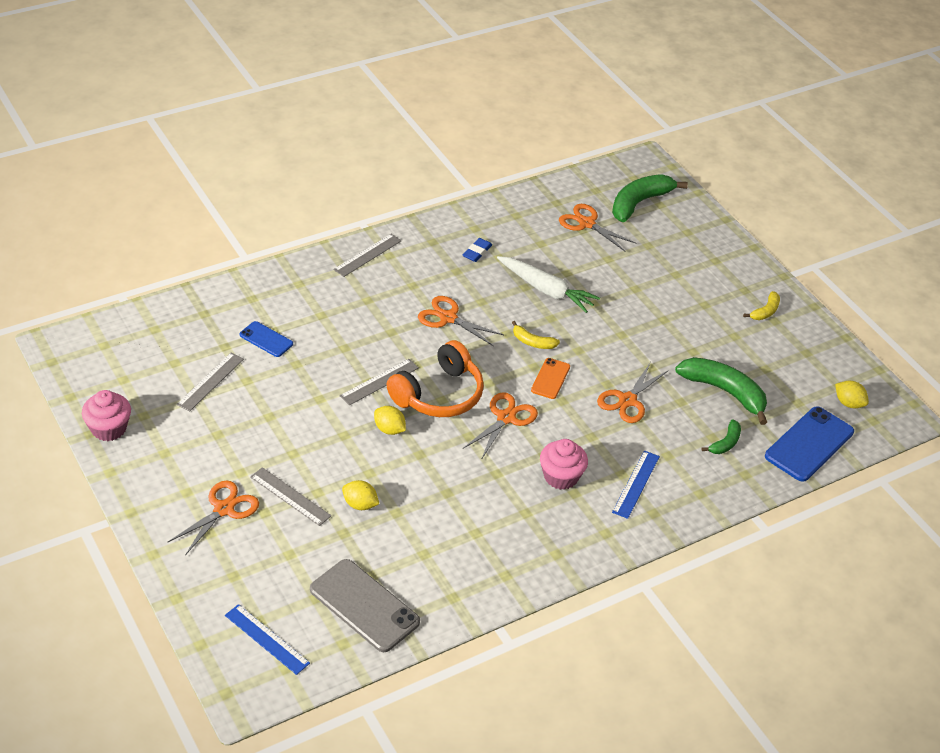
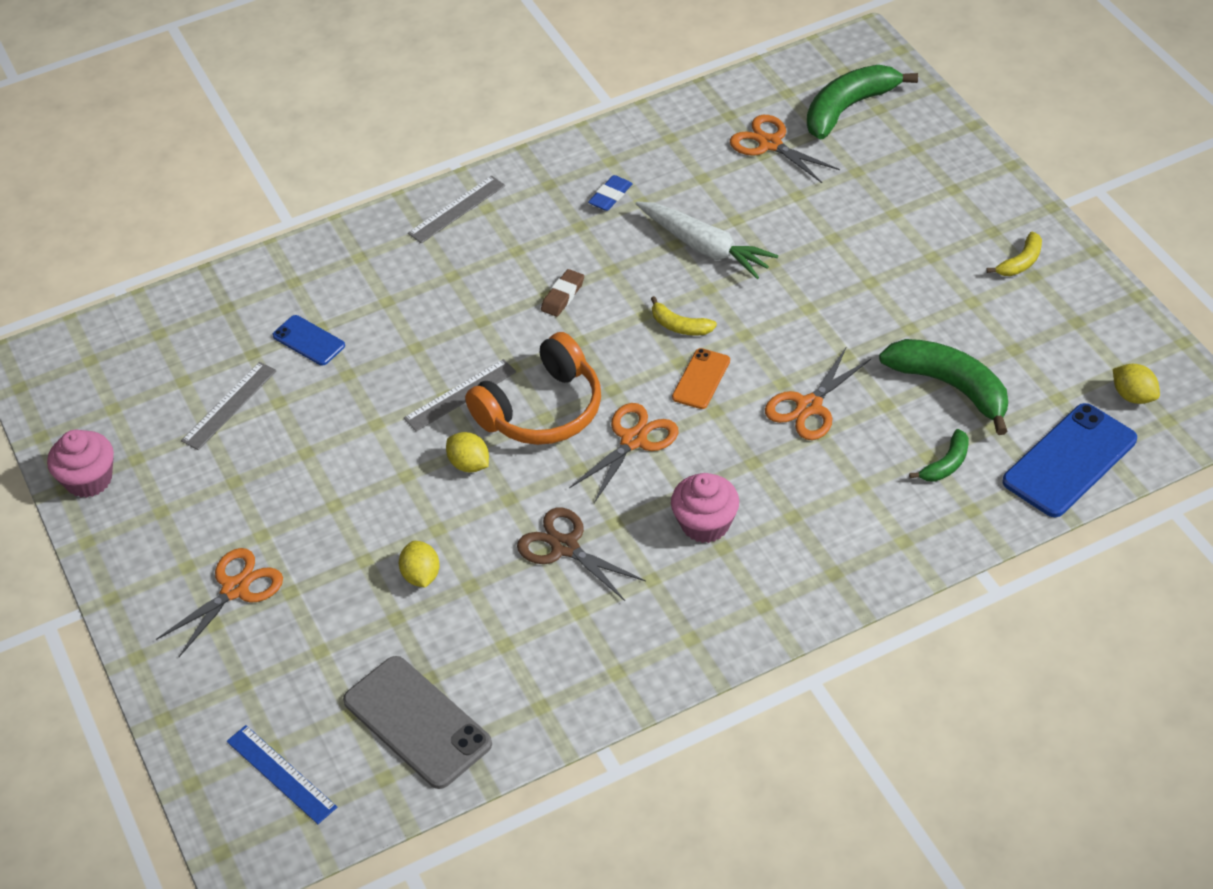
camera: 10 degrees right, 5 degrees up
(290, 496) = (326, 567): grey ruler -> none
(360, 504) = (421, 575): yellow lemon -> yellow lemon turned 45 degrees clockwise
(448, 318) = (562, 296): orange scissors -> brown eraser
(462, 488) = (565, 547): none -> brown scissors
(635, 484) = (811, 530): blue ruler -> none

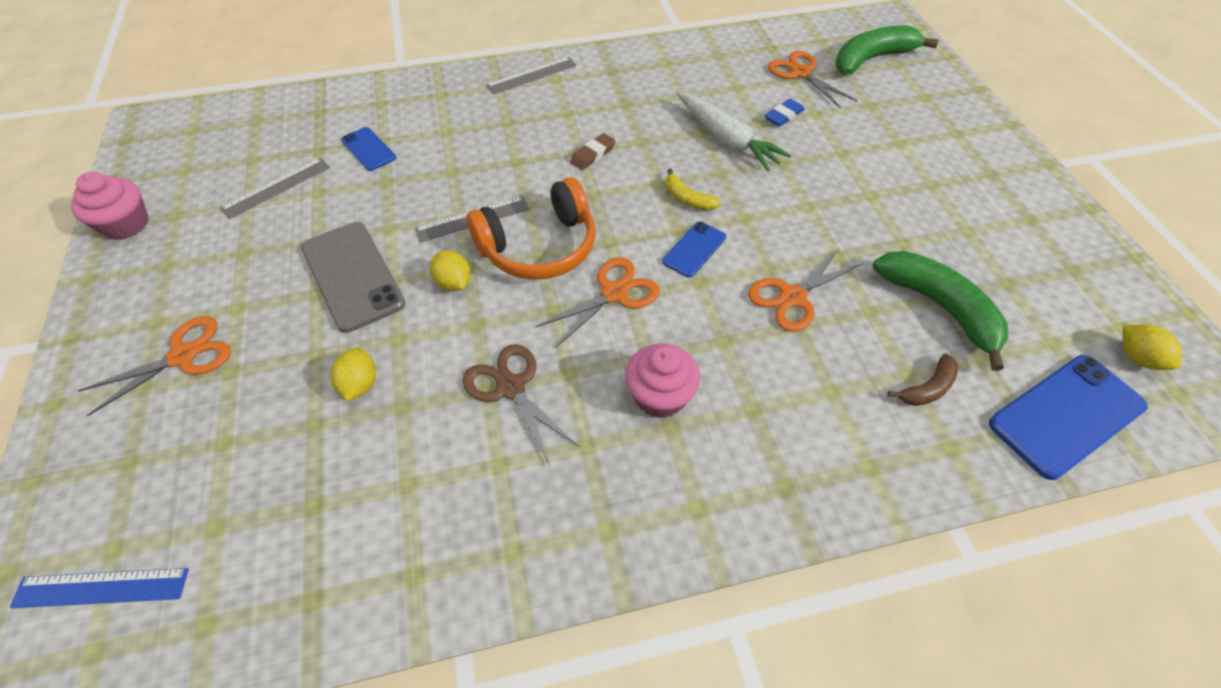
camera: 10 degrees right, 5 degrees up
(281, 774) = (101, 587): blue ruler -> blue ruler turned 60 degrees counterclockwise
(417, 722) = (274, 559): grey phone -> grey phone (352, 276)
(610, 196) = (658, 87): blue eraser -> blue eraser (783, 116)
(701, 379) = (694, 249): orange phone -> blue phone
(946, 464) = (927, 388): green banana -> brown banana
(1020, 262) = (1017, 205): yellow banana -> none

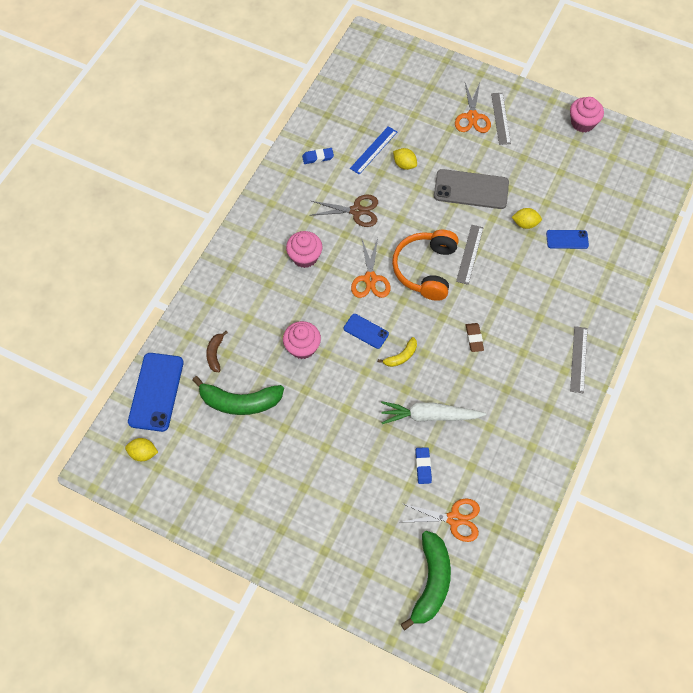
camera: 130 degrees right, 10 degrees up
(101, 587) = (383, 67): blue ruler -> blue ruler (374, 150)
(276, 187) = (565, 187): grey ruler -> grey ruler (501, 118)
(439, 531) = (318, 157): none -> blue eraser
(454, 283) = (432, 223): yellow lemon -> yellow lemon (525, 223)
(687, 199) = (401, 356): yellow banana -> yellow banana turned 150 degrees clockwise
(694, 249) = (366, 331): blue phone -> blue phone turned 45 degrees counterclockwise
(792, 297) = (302, 347): orange scissors -> pink cupcake

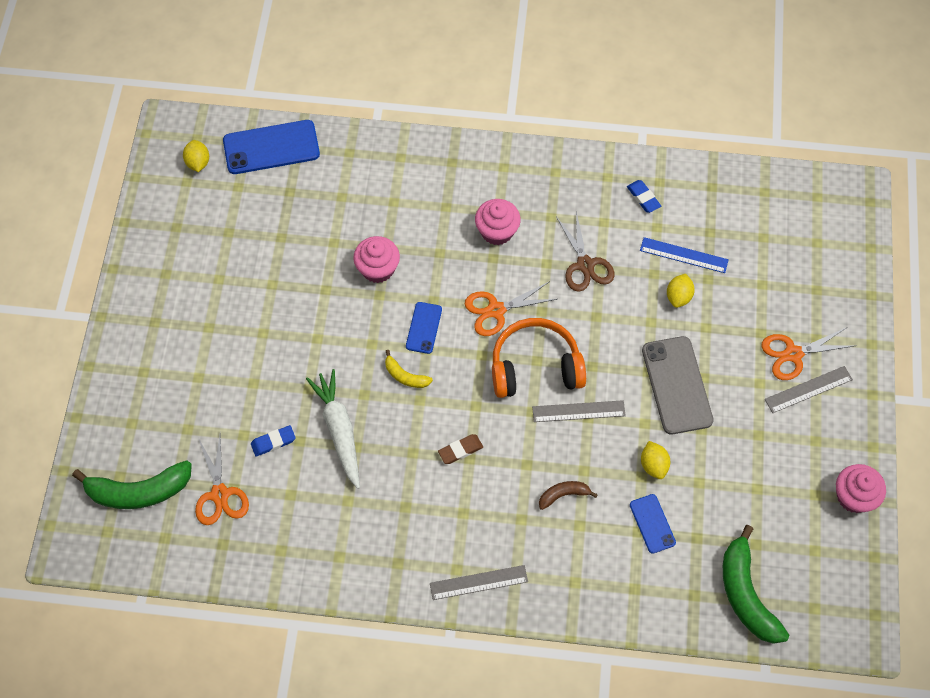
camera: 70 degrees right, 0 degrees up
(215, 354) = (336, 186): brown banana -> brown banana (563, 495)
(240, 402) = (288, 230): green banana -> green banana (746, 594)

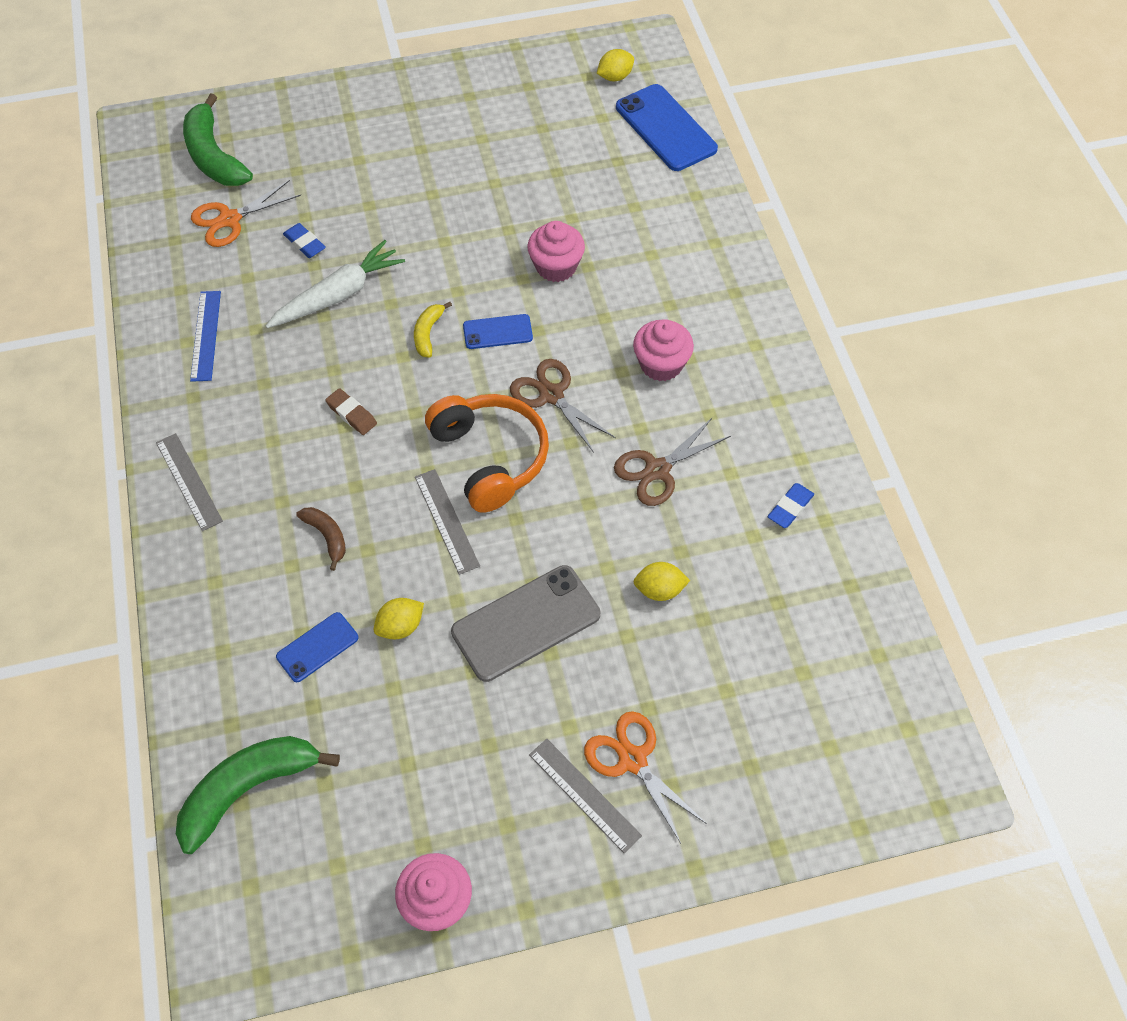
camera: 70 degrees right, 5 degrees down
(496, 310) = (551, 395): orange scissors -> brown scissors
(684, 255) = (725, 579): blue ruler -> blue ruler (205, 335)

